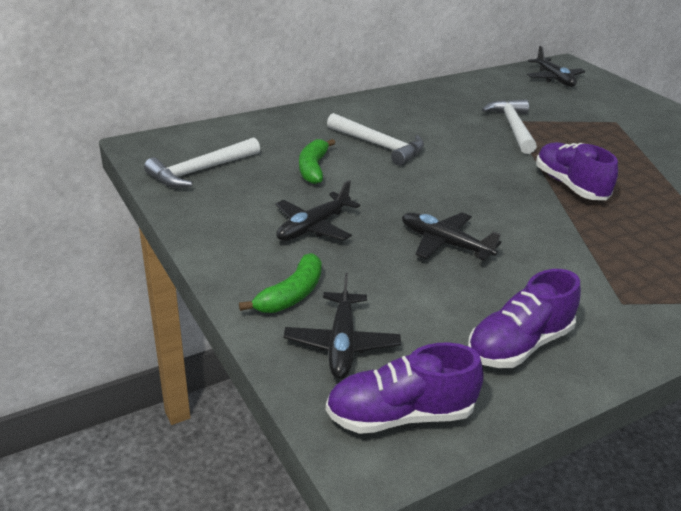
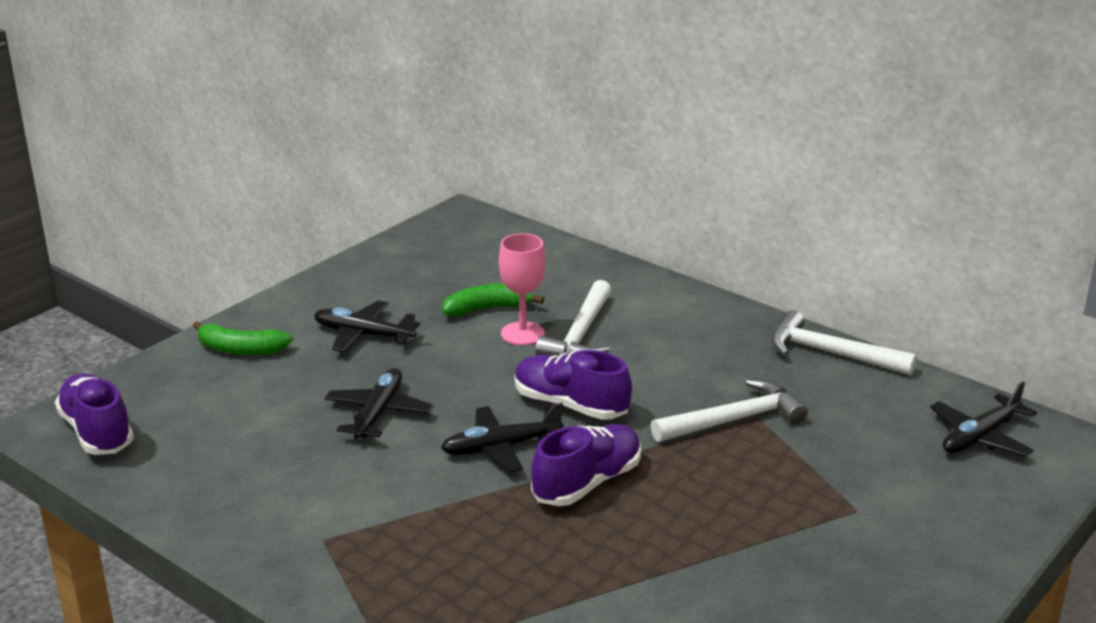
camera: 70 degrees right, 5 degrees down
(201, 171) = (432, 254): white hammer -> white hammer (831, 353)
(341, 343) = (180, 387): black plane -> black plane (501, 447)
(362, 164) = (522, 334): none -> pink goblet
(519, 345) = (216, 479): purple shoe -> purple shoe (570, 405)

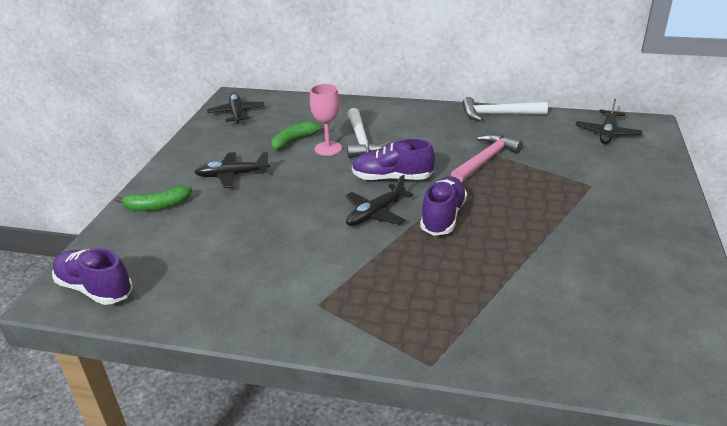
camera: 25 degrees left, 5 degrees up
(378, 413) = (283, 217): black plane -> black plane (236, 113)
(733, 420) = (485, 160): white hammer -> pink hammer

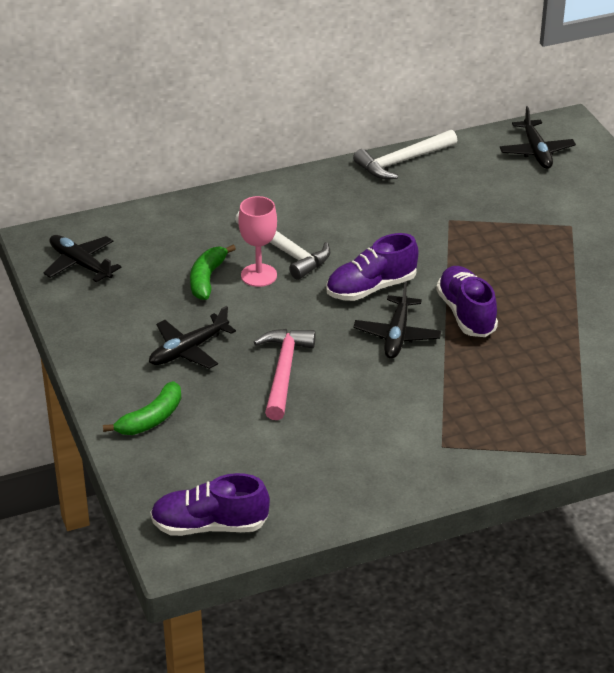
camera: 35 degrees left, 5 degrees up
(485, 160) = (445, 230): pink hammer -> pink hammer (283, 372)

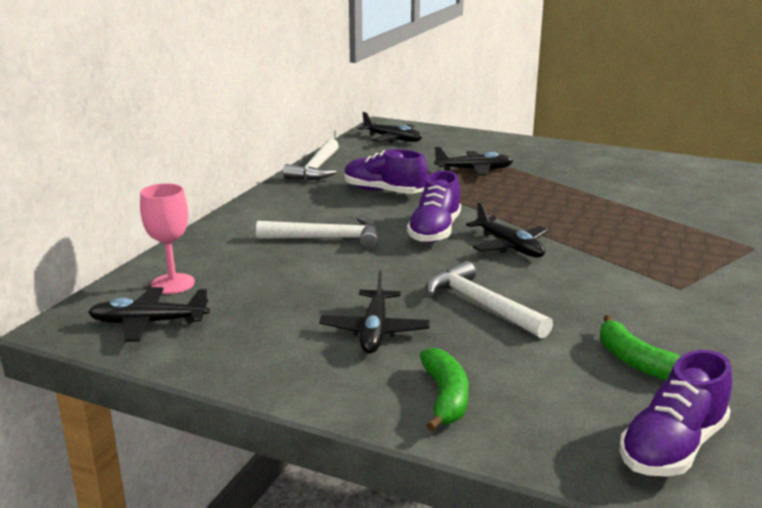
camera: 45 degrees left, 15 degrees down
(207, 279) = (296, 280): green banana -> green banana (635, 361)
(259, 275) = (335, 260): pink goblet -> pink goblet (173, 284)
(283, 372) = (481, 305): pink hammer -> white hammer
(466, 314) = (524, 217): purple shoe -> purple shoe (384, 191)
(532, 234) = (474, 170): none -> black plane

